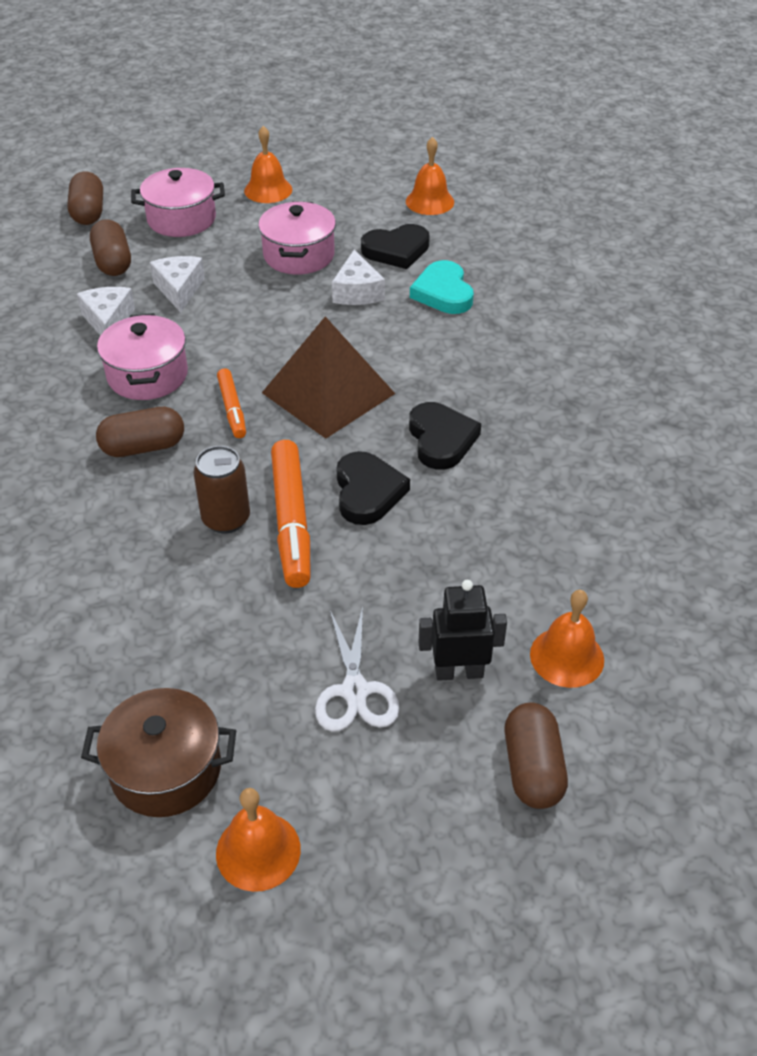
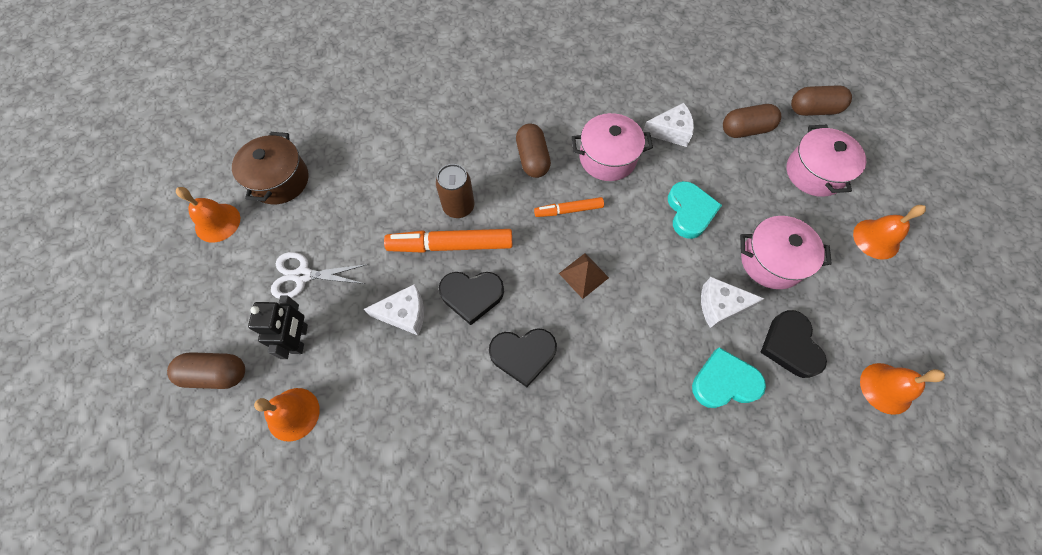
camera: 95 degrees right, 20 degrees up
(179, 289) = (713, 174): white cheese -> white cheese (404, 314)
(234, 309) = (690, 212): none -> turquoise heart
(328, 393) = (583, 275): brown pyramid -> brown pyramid, size x0.48

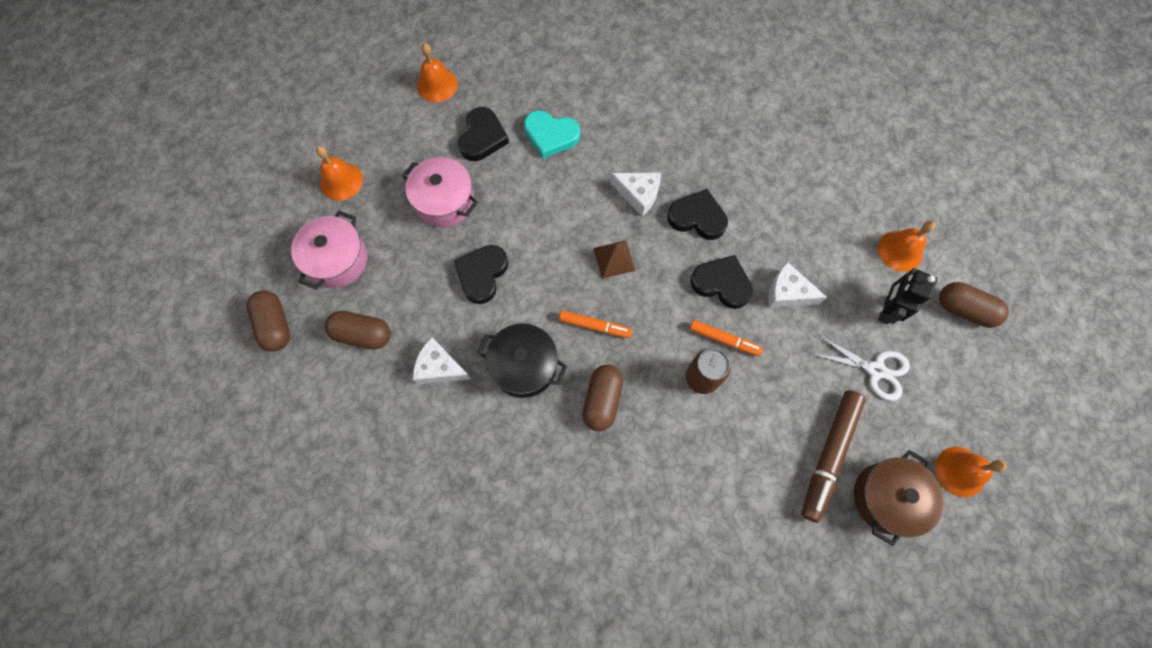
camera: 155 degrees left, 5 degrees up
(333, 191) = (829, 455): none -> brown marker
(451, 245) = (724, 340): orange marker -> orange marker, size x0.57
(607, 158) = (524, 366): pink pot -> black pot
(690, 212) = (482, 274): turquoise heart -> black heart
(720, 306) = (514, 186): white cheese -> white cheese (638, 194)
(813, 110) = (275, 325): brown capsule -> brown capsule turned 45 degrees clockwise

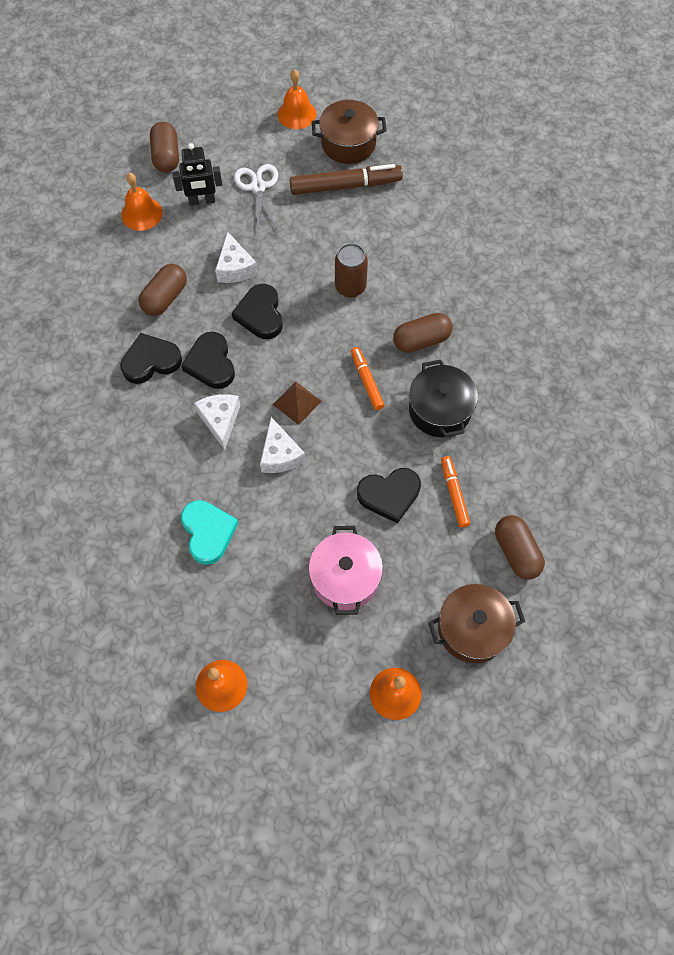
camera: 125 degrees left, 5 degrees down
(275, 325) = (569, 633): brown capsule -> brown capsule (165, 298)
(337, 260) = (472, 629): pink pot -> brown pot
(439, 367) = (492, 470): white cheese -> white cheese (280, 454)
(482, 137) = (253, 594): black heart -> black heart (151, 361)
(724, 340) = (308, 288): orange marker -> orange marker (454, 493)

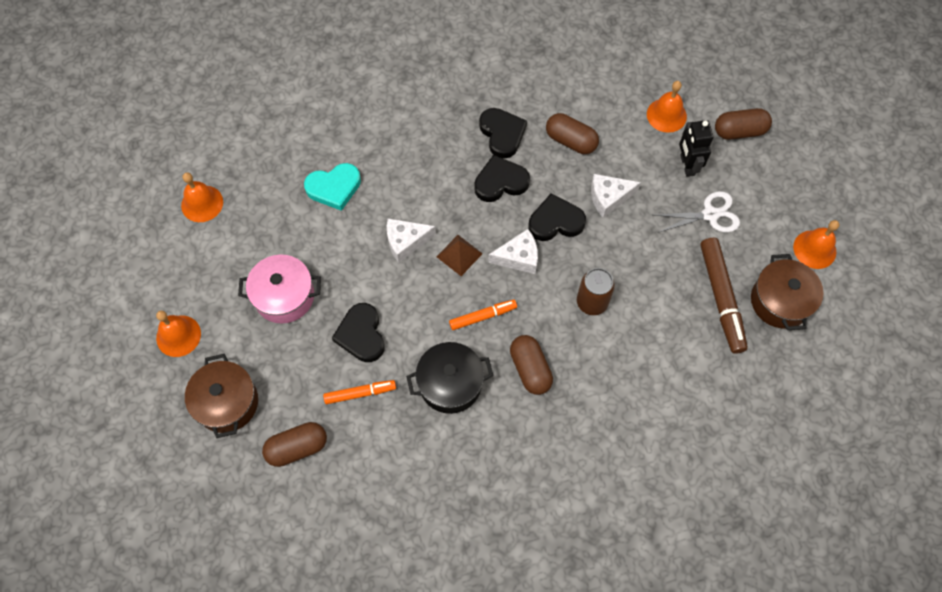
camera: 90 degrees right, 0 degrees up
(220, 420) = (441, 192): white cheese -> white cheese (518, 257)

